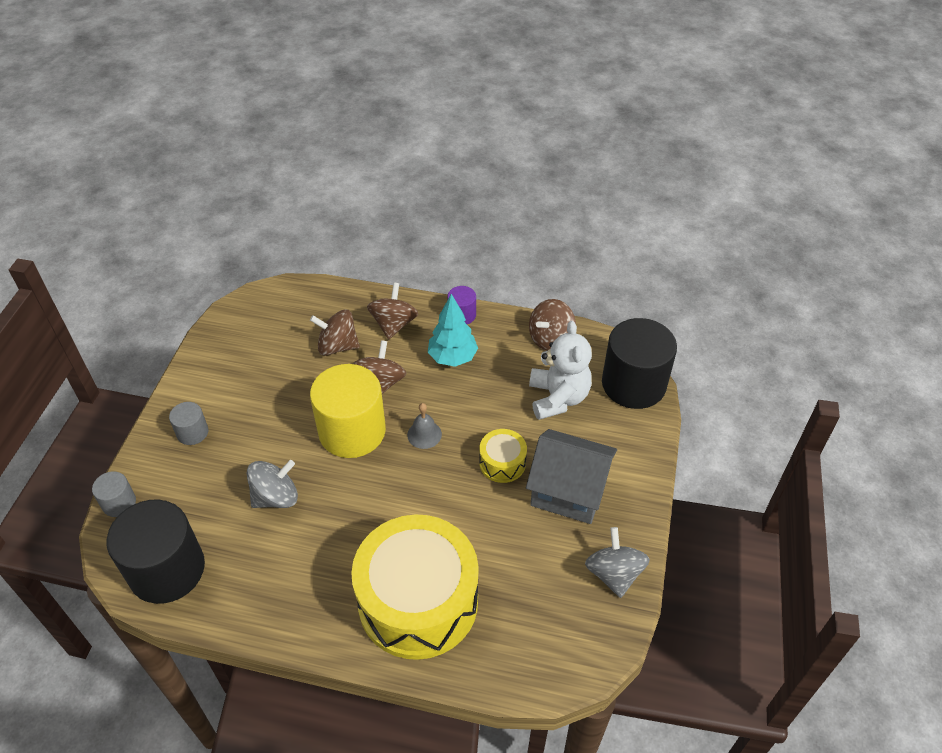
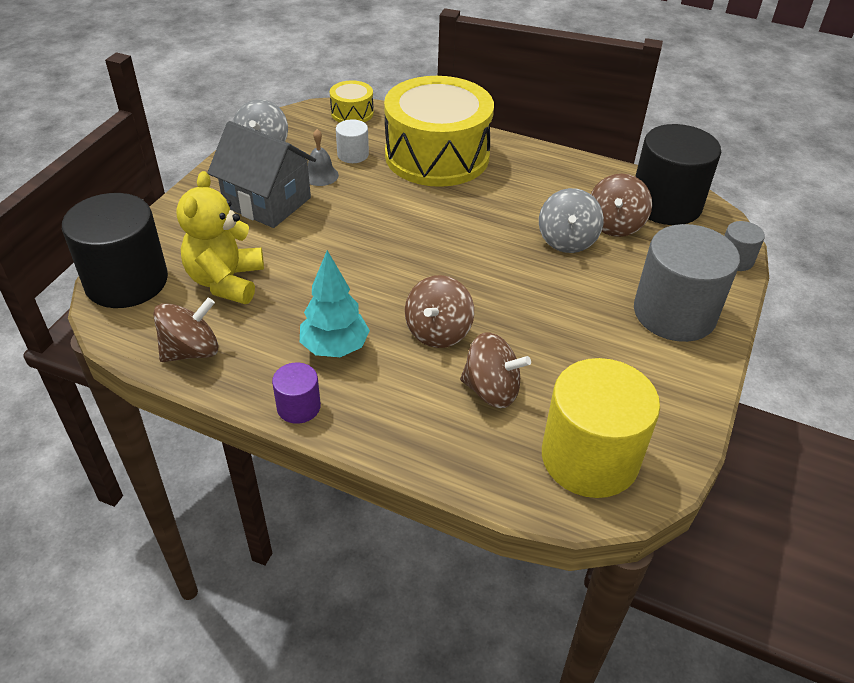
camera: 170 degrees left, 5 degrees down
(192, 432) = (674, 313): grey cylinder -> grey cylinder, size x2.14
(276, 497) = (567, 240): grey spinning top -> grey spinning top turned 60 degrees counterclockwise
(352, 431) = (481, 285): yellow cylinder -> yellow cylinder (589, 458)
(393, 324) = (404, 409): brown spinning top -> brown spinning top (615, 225)
(424, 434) = (398, 270): grey bell -> grey bell (320, 175)
(502, 463) = (322, 233): yellow drum -> yellow drum (352, 113)
(512, 583) = (353, 155): none -> white cylinder
(558, 398) = (226, 281): white teddy bear -> yellow teddy bear

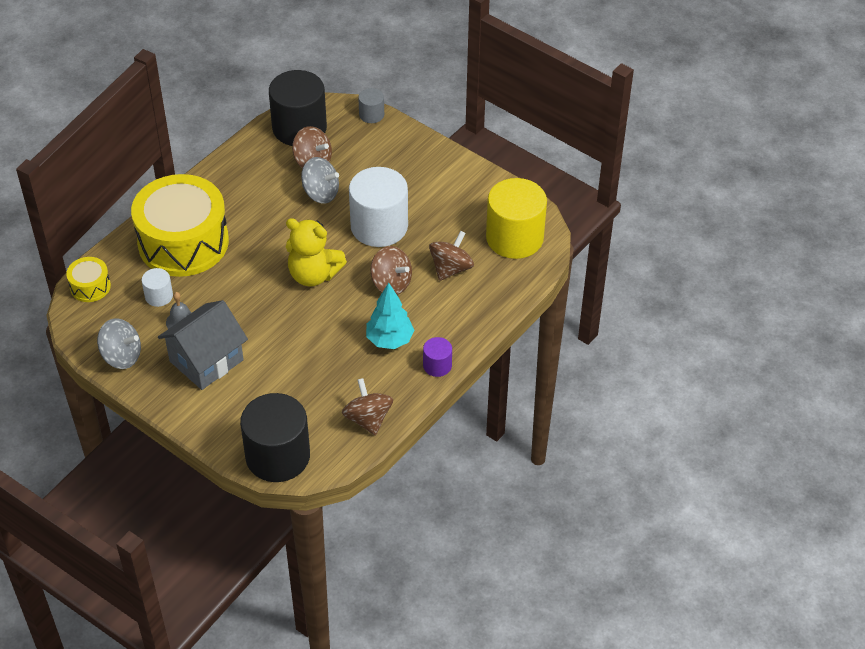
camera: 75 degrees left, 5 degrees up
(226, 281) = (299, 394): yellow teddy bear -> yellow teddy bear (313, 275)
(537, 302) = (379, 226): none -> white cylinder
(674, 313) = (412, 162): grey cylinder -> none

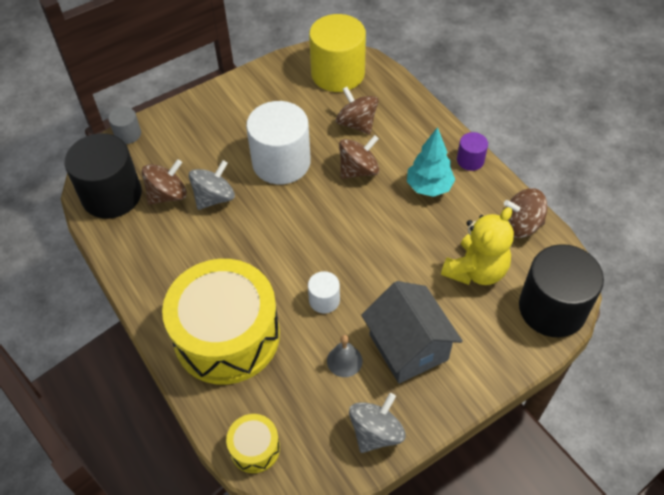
camera: 70 degrees left, 5 degrees up
(159, 296) = (298, 376): white cylinder -> white cylinder (324, 300)
(313, 275) = (323, 227): yellow teddy bear -> yellow teddy bear (476, 270)

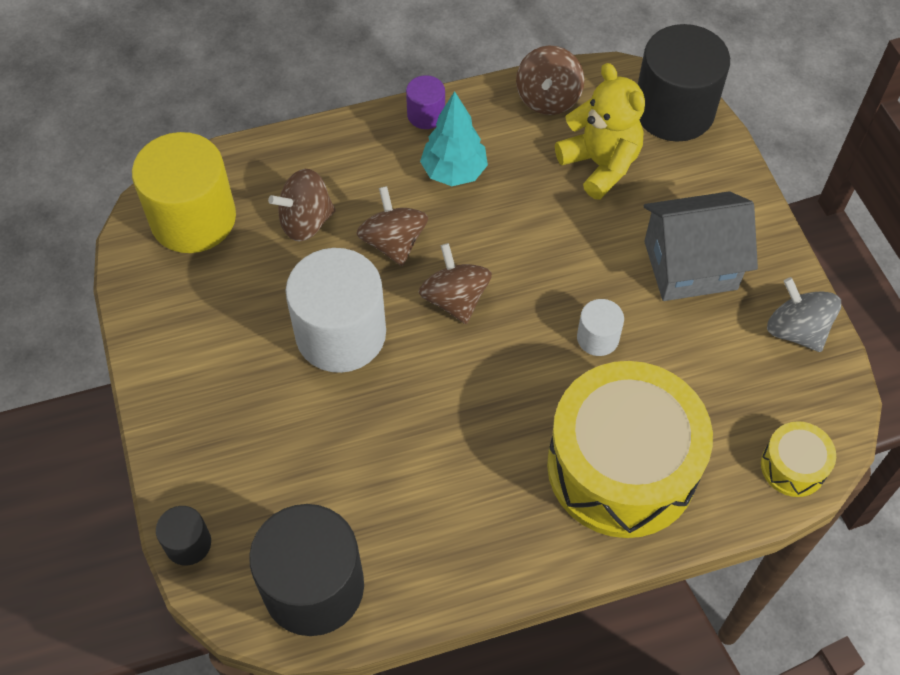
camera: 75 degrees left, 5 degrees up
(128, 134) = (188, 543): grey cylinder -> black cylinder
(168, 195) = (344, 502): brown spinning top -> brown spinning top (455, 299)
(214, 198) = (375, 437): grey spinning top -> none
(344, 360) = (693, 338): grey bell -> none

